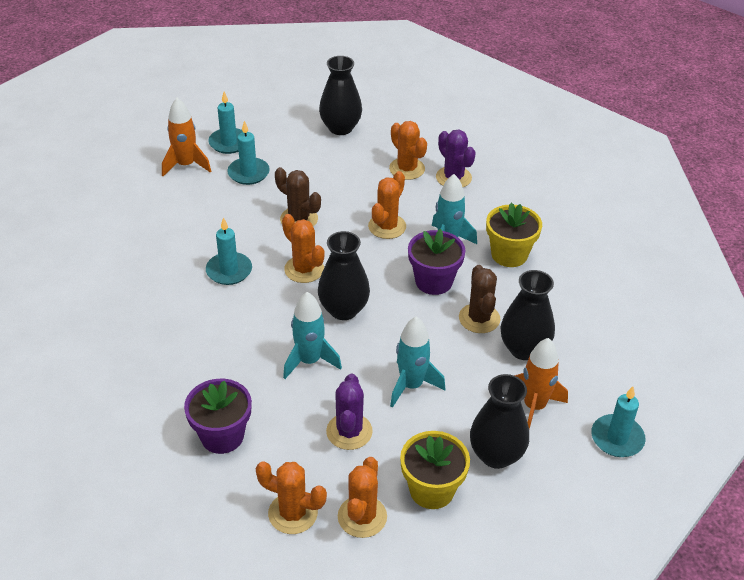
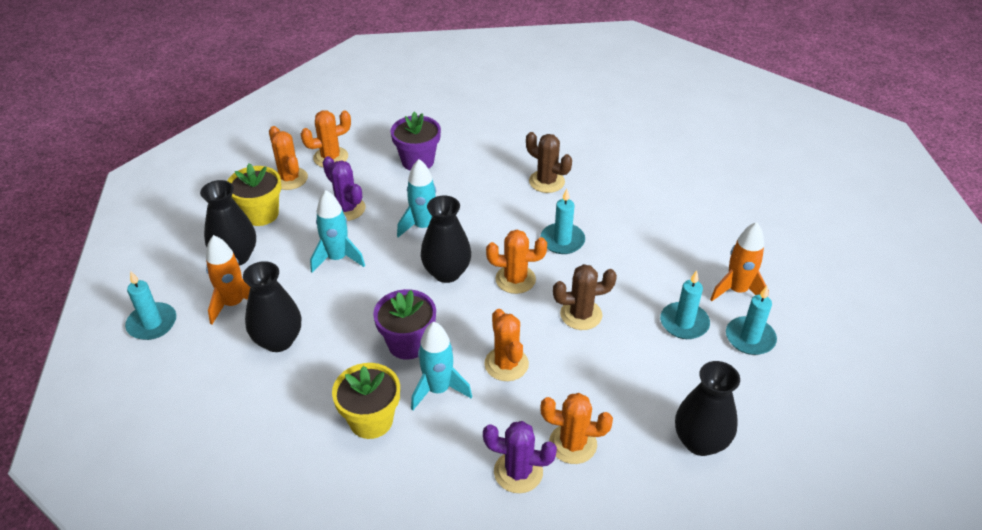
camera: 135 degrees right, 0 degrees up
(479, 318) = (338, 339): brown cactus -> brown cactus (546, 181)

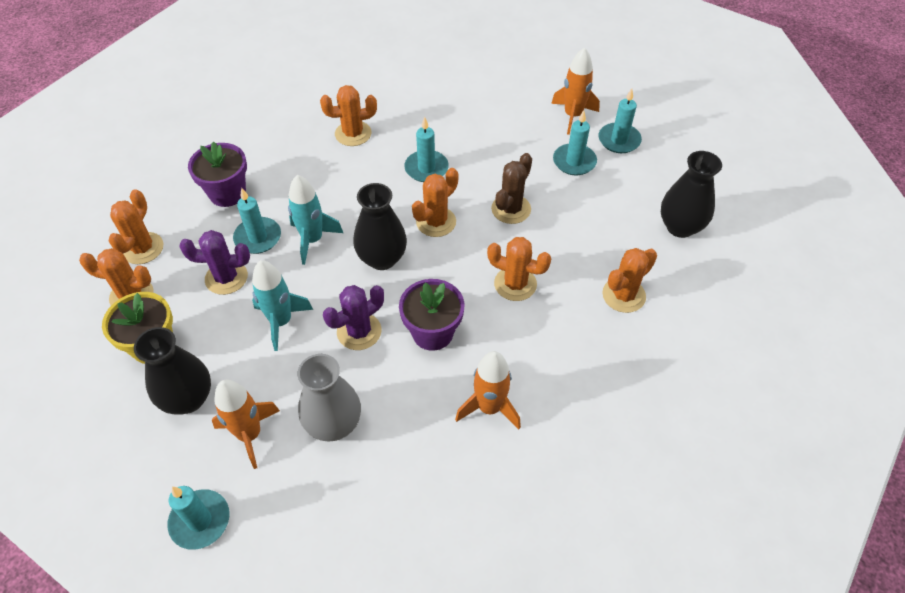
camera: 50 degrees left, 10 degrees up
(278, 340) = (334, 424): black vase -> grey vase
(371, 420) = (489, 408): yellow flower pot -> orange rocket
(396, 200) = (258, 237): none -> turquoise candle
(438, 389) = (499, 343): turquoise rocket -> none
(518, 472) = (621, 344): purple cactus -> purple cactus (359, 331)
(546, 181) = (353, 134): brown cactus -> orange cactus

